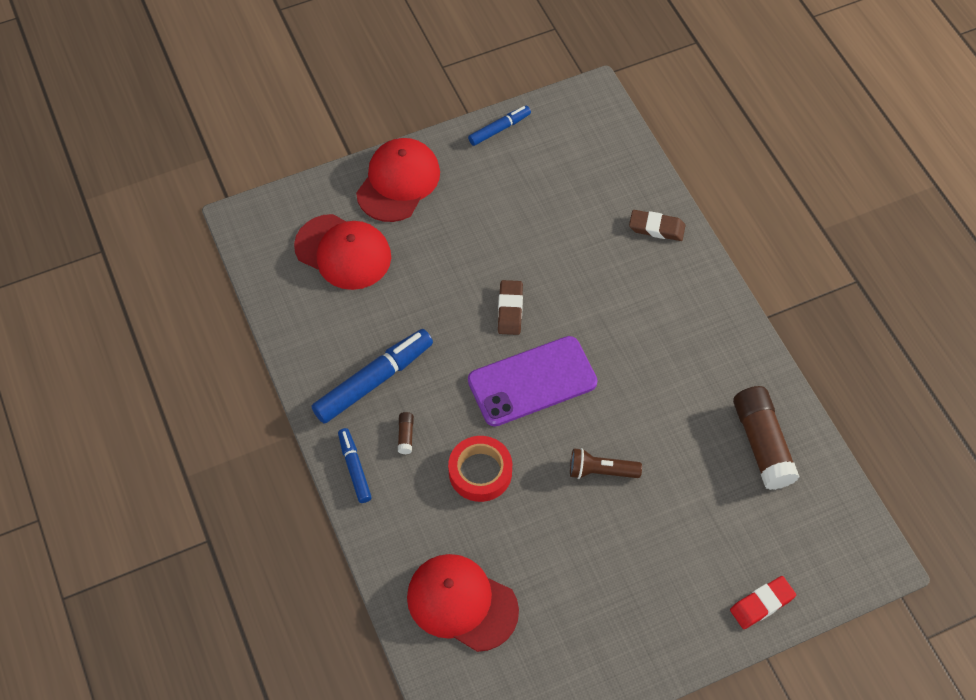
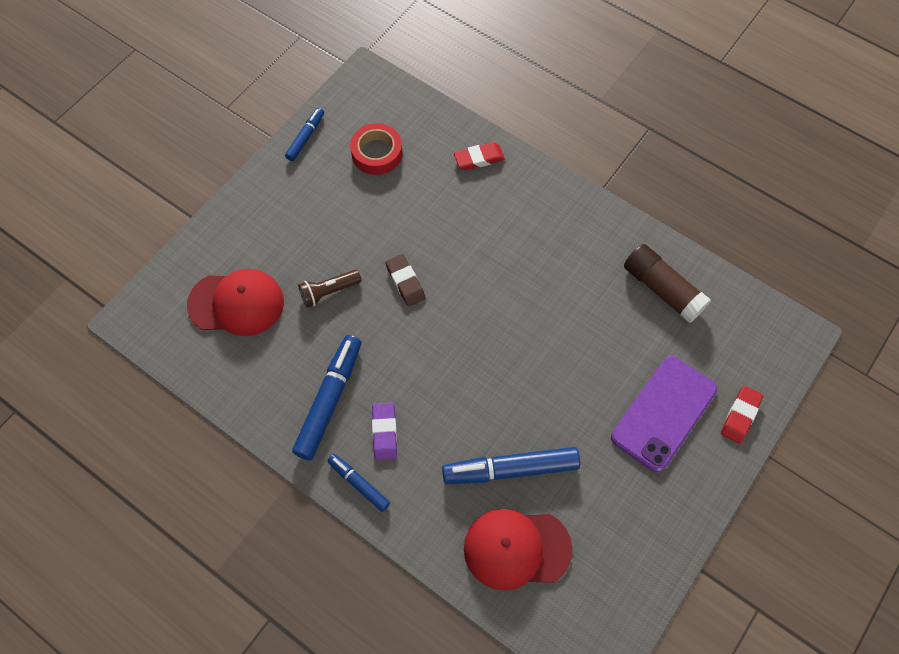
camera: 30 degrees left, 5 degrees up
(398, 182) = (248, 221): red cap -> none
(406, 436) = (384, 432): brown glue stick -> purple eraser
(480, 472) = (464, 430): red tape -> red tape (377, 153)
(501, 530) = (510, 469): none -> blue marker
(532, 381) = (459, 332): purple phone -> purple phone (663, 413)
(601, 471) = (557, 376): brown flashlight -> brown flashlight (329, 292)
(656, 228) = (479, 158): brown eraser -> red eraser

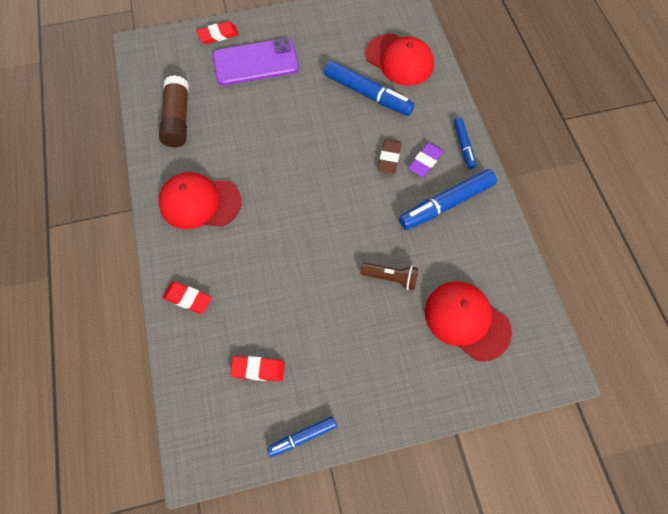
camera: 140 degrees left, 0 degrees up
(377, 153) = (258, 369): red tape -> red eraser
(405, 282) = (331, 244): brown eraser -> brown eraser (389, 158)
(553, 232) = (200, 202): none -> red cap

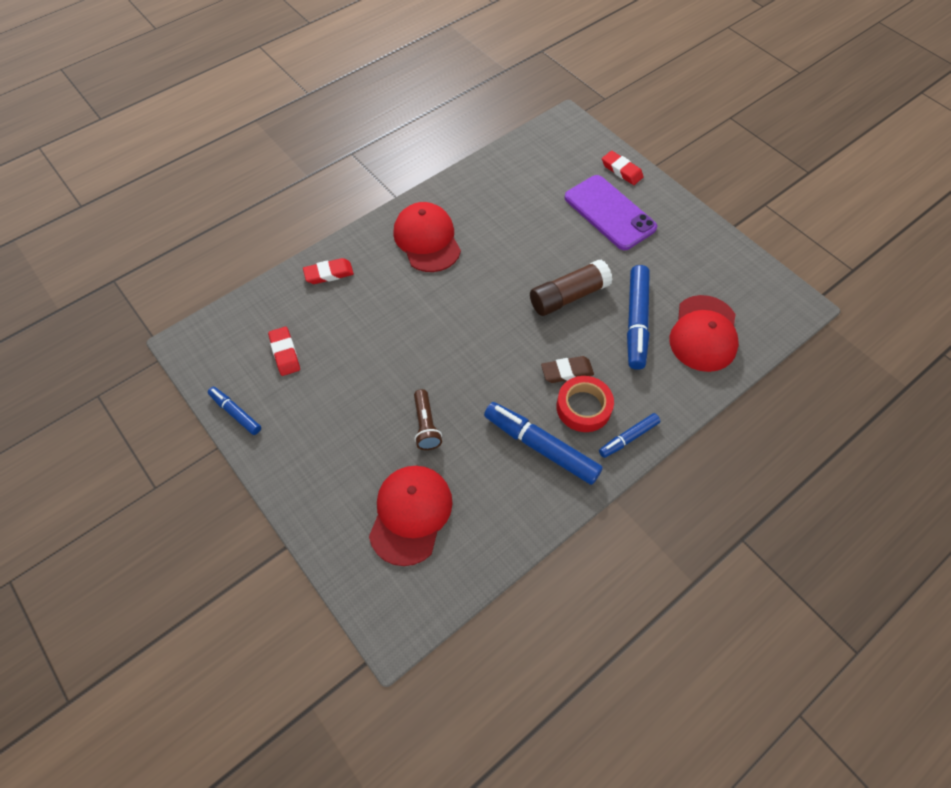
camera: 65 degrees right, 5 degrees down
(177, 119) = (504, 185): brown glue stick -> brown glue stick (568, 296)
(188, 299) = (329, 273): red eraser -> red eraser turned 75 degrees clockwise
(425, 161) = (583, 407): purple eraser -> red tape

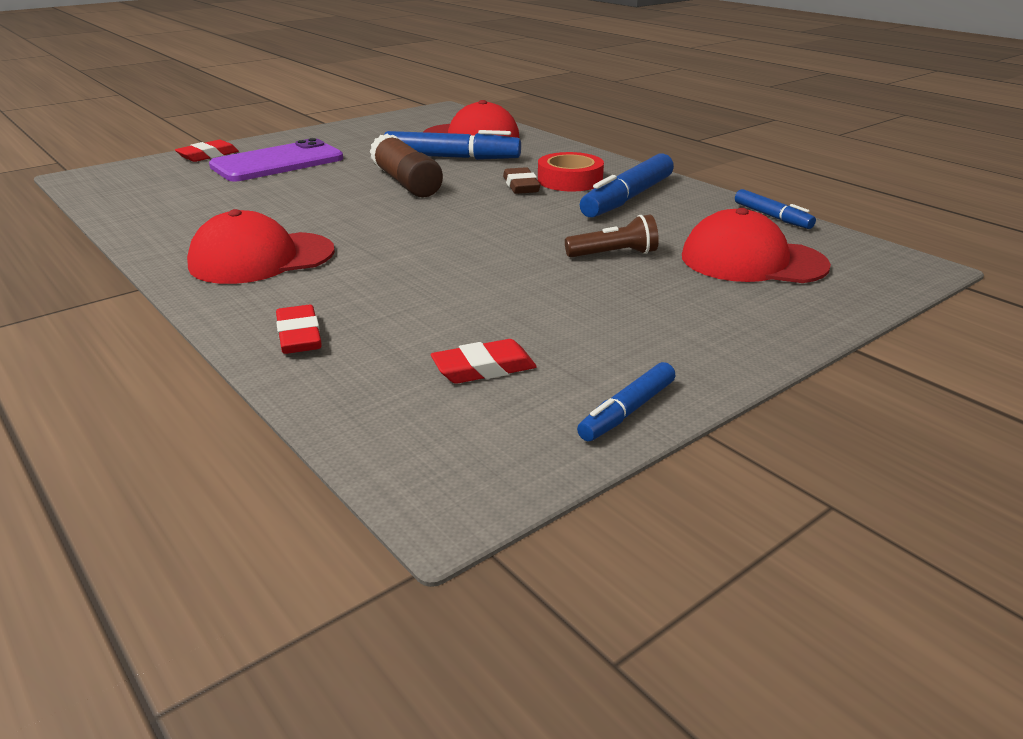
camera: 90 degrees left, 30 degrees down
(628, 438) = (605, 165): blue marker -> blue marker (772, 217)

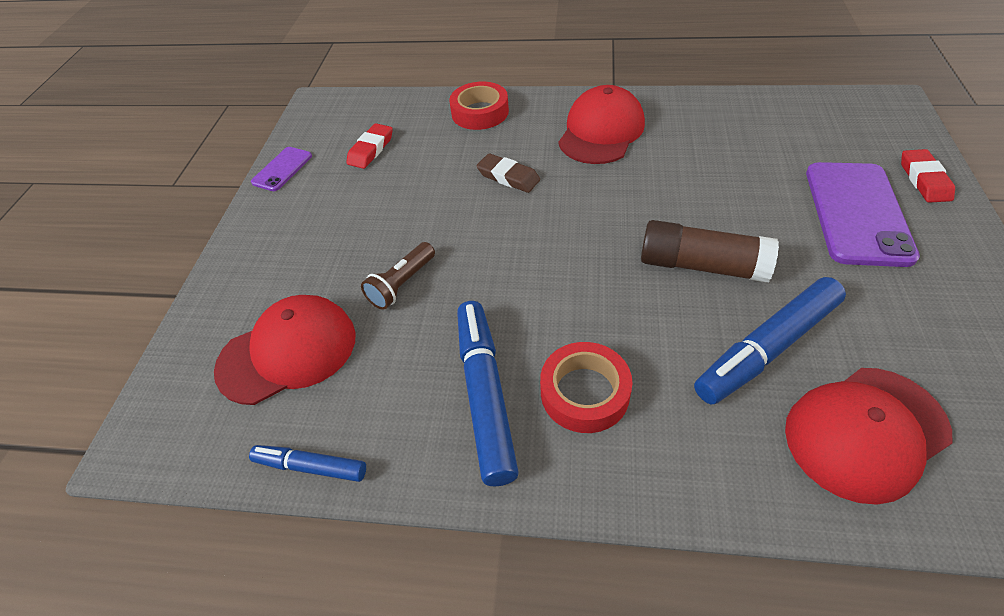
camera: 140 degrees right, 20 degrees up
(299, 336) = (480, 112): red eraser -> red tape
(521, 186) = (609, 340): brown eraser -> brown eraser (508, 177)
(627, 411) = (282, 169): blue marker -> purple phone

